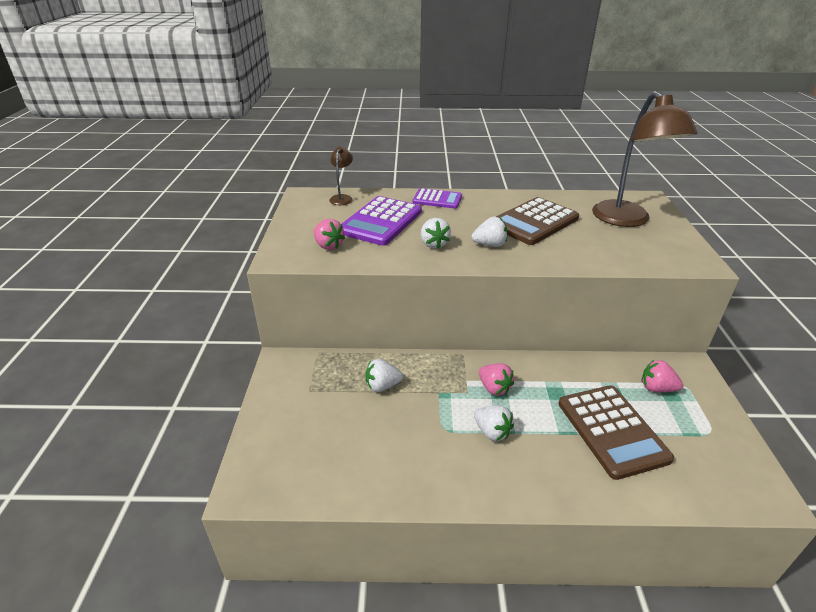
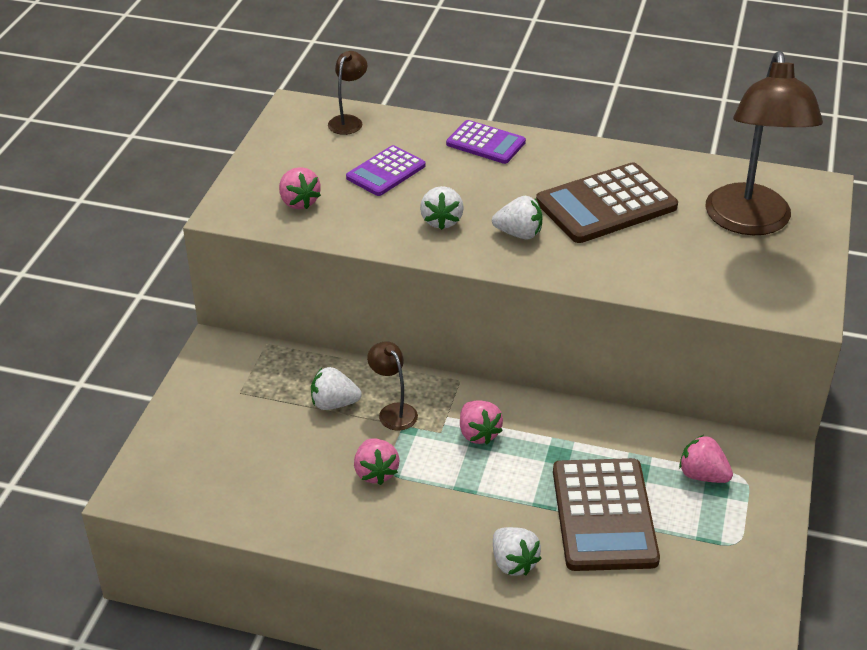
camera: 15 degrees right, 5 degrees up
(381, 221) = (386, 172): purple calculator -> purple calculator, size x0.60
(427, 383) = (393, 411): none -> brown lamp
(434, 432) = (375, 472): none -> pink strawberry
(492, 432) = (447, 486): white strawberry -> white strawberry (513, 562)

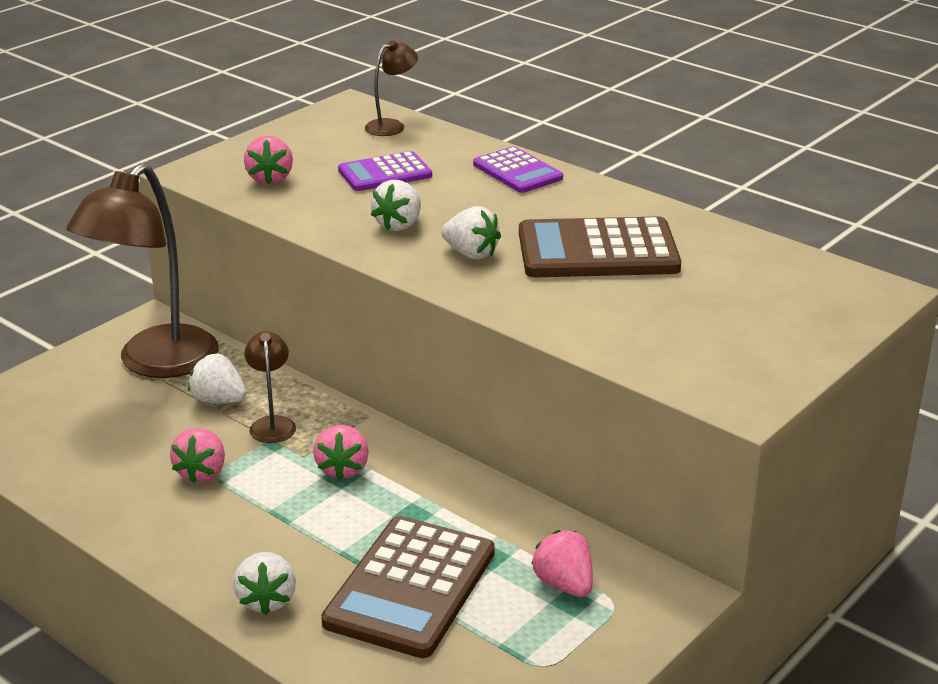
camera: 25 degrees right, 10 degrees down
(750, 222) = (757, 304): brown lamp -> brown lamp (156, 363)

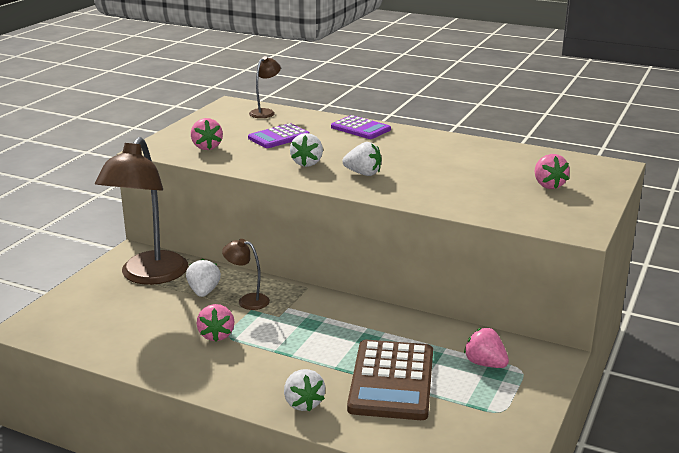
camera: 15 degrees left, 5 degrees down
(218, 400) = (204, 292): white strawberry -> white strawberry turned 75 degrees clockwise
(272, 424) = (247, 300): brown lamp -> brown lamp turned 45 degrees counterclockwise
(342, 469) = (308, 320): pink strawberry -> pink strawberry (548, 185)
(597, 251) = (438, 164): brown calculator -> none

